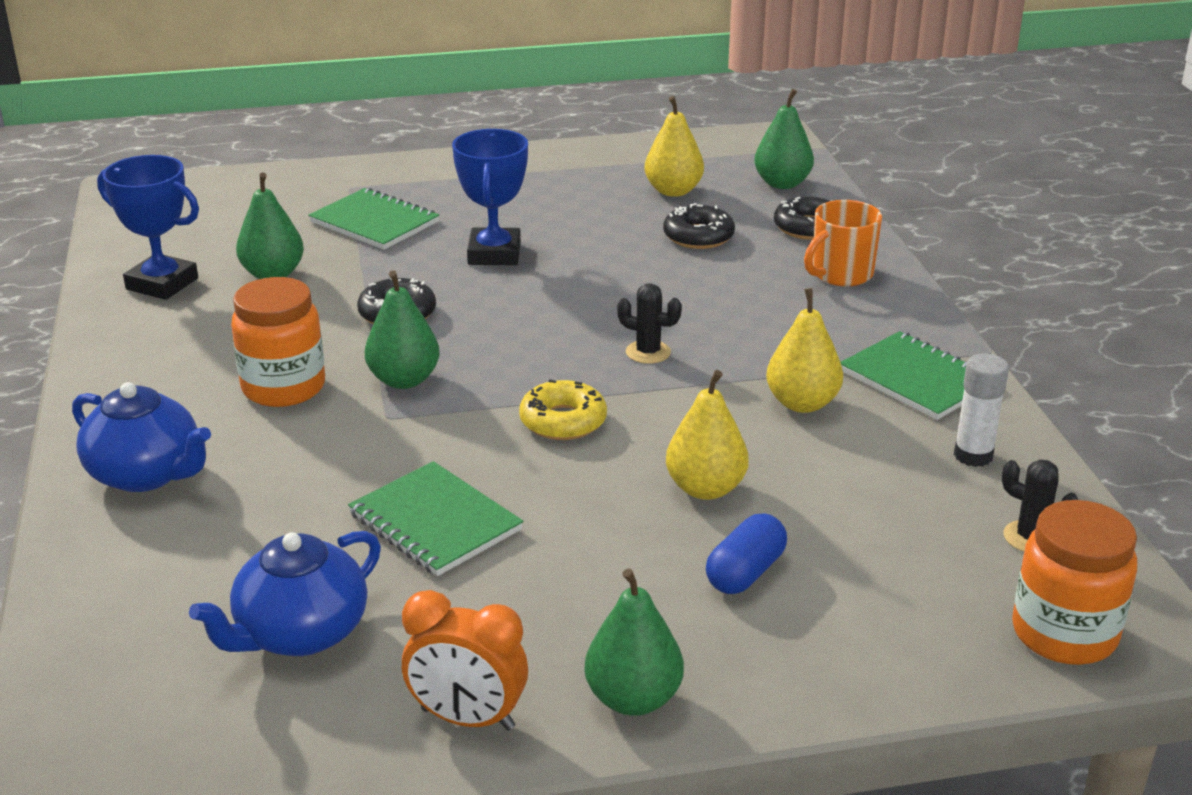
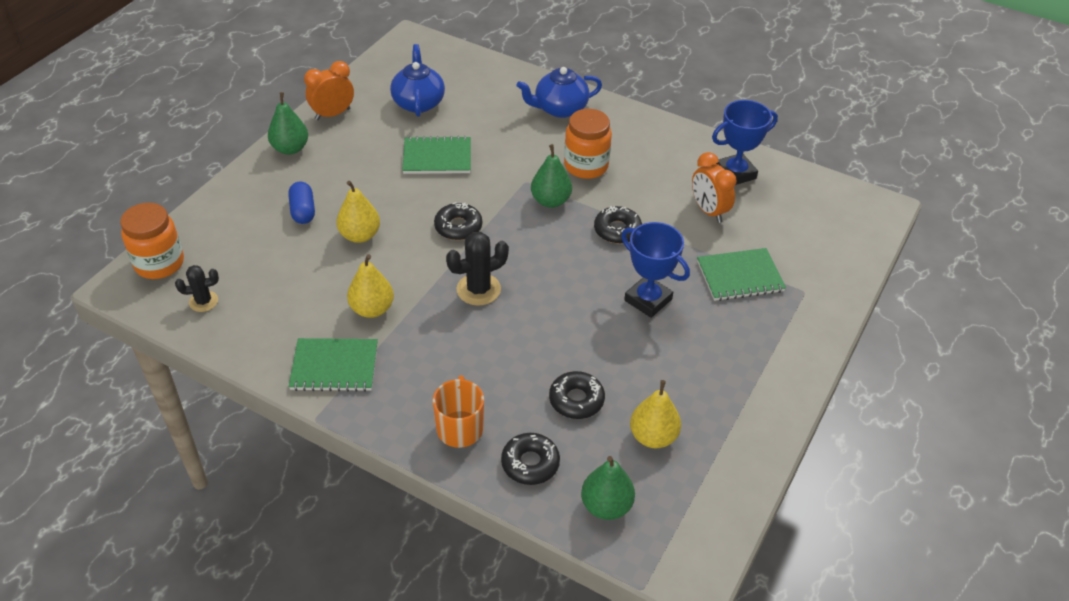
camera: 130 degrees right, 15 degrees up
(273, 274) = (708, 211): green pear -> orange clock
(563, 421) = (458, 227): yellow donut -> black donut
(648, 352) = (478, 289): black cactus -> black cactus, size x1.58
(973, 455) = (264, 332): white glue stick -> none

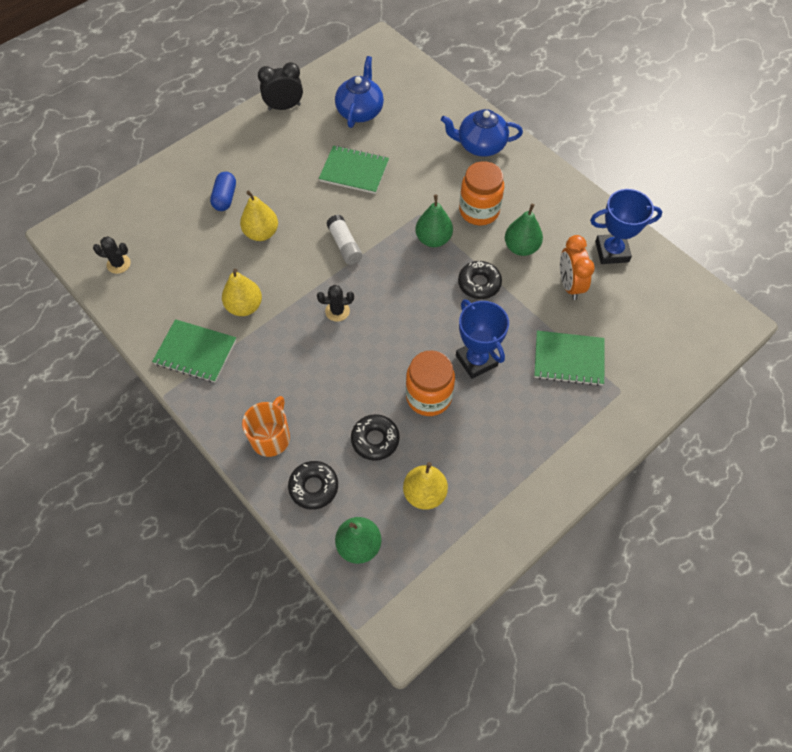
camera: 20 degrees right, 15 degrees up
(159, 263) = (98, 219): orange jar -> orange jar (428, 396)
(290, 148) = (237, 134): green pear -> green pear (521, 247)
(333, 114) = (284, 107): orange clock -> black clock
(458, 227) = (344, 245): black donut -> white glue stick
(478, 289) = (337, 311): black cactus -> black cactus, size x0.63

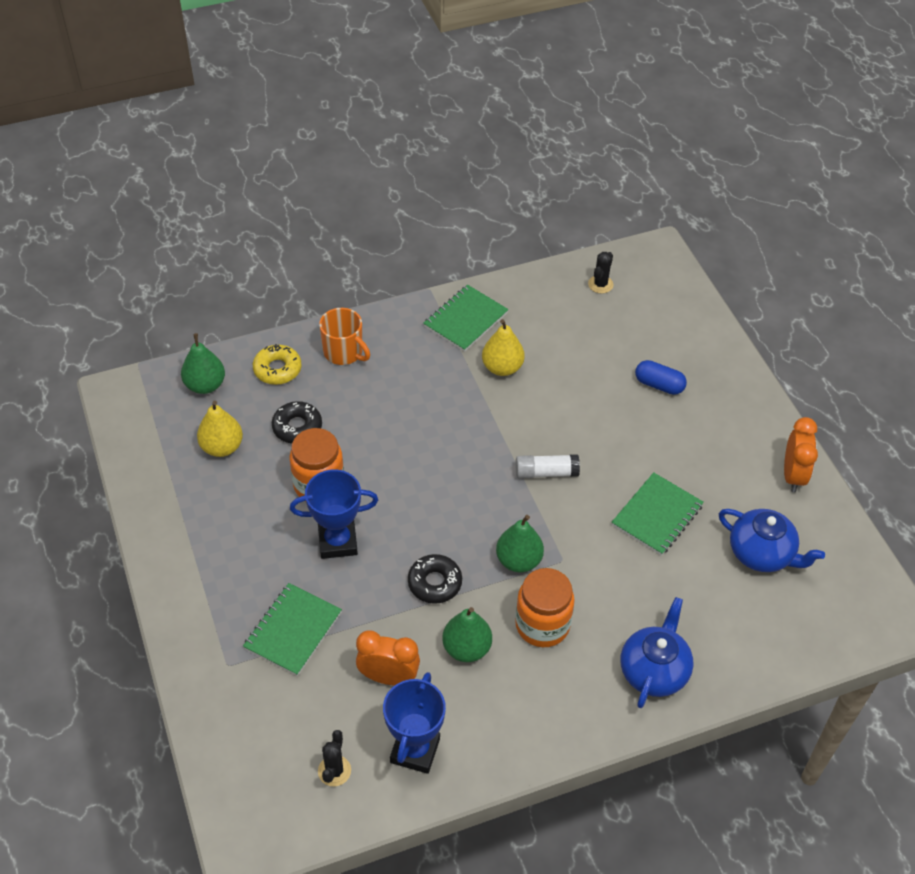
camera: 110 degrees right, 10 degrees down
(261, 233) = (594, 404): yellow pear -> none
(284, 107) = (793, 475): black clock -> orange clock
(314, 487) = (277, 369): black donut -> yellow donut
(337, 311) = (460, 441): black cactus -> black cactus (334, 771)

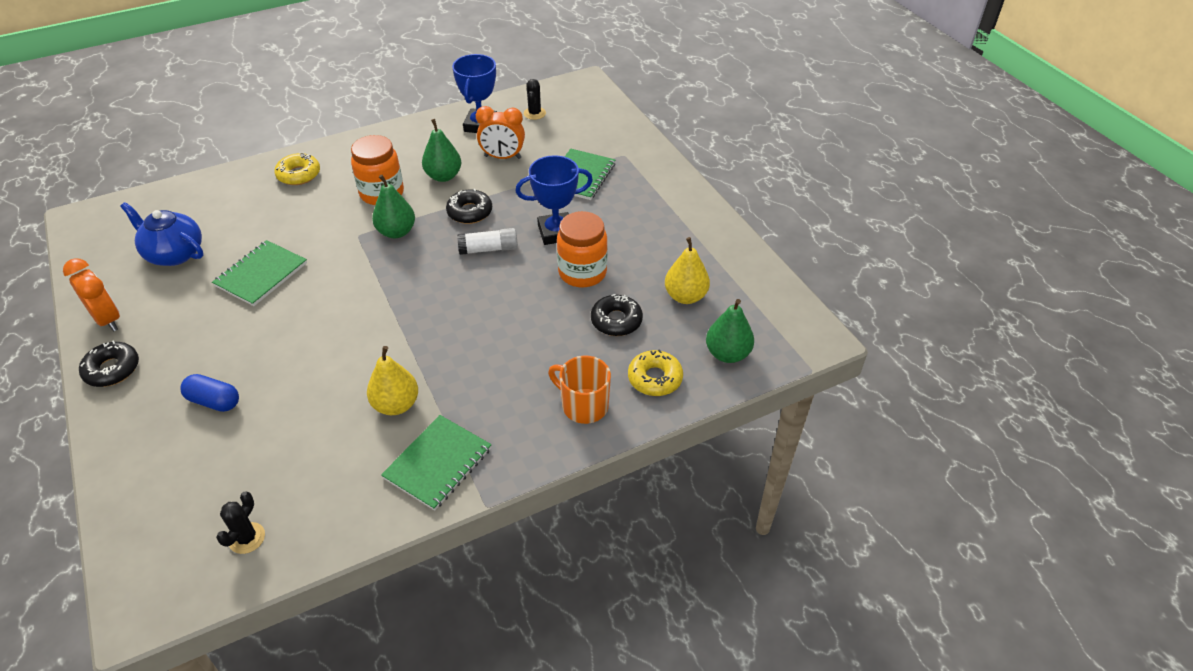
camera: 175 degrees right, 5 degrees down
(546, 472) = (361, 301): white glue stick -> white glue stick (489, 249)
(654, 671) = (299, 174): blue teapot -> yellow donut
(762, 422) = (112, 369): none -> black donut
(793, 475) = (108, 320): orange clock -> orange clock turned 135 degrees clockwise

